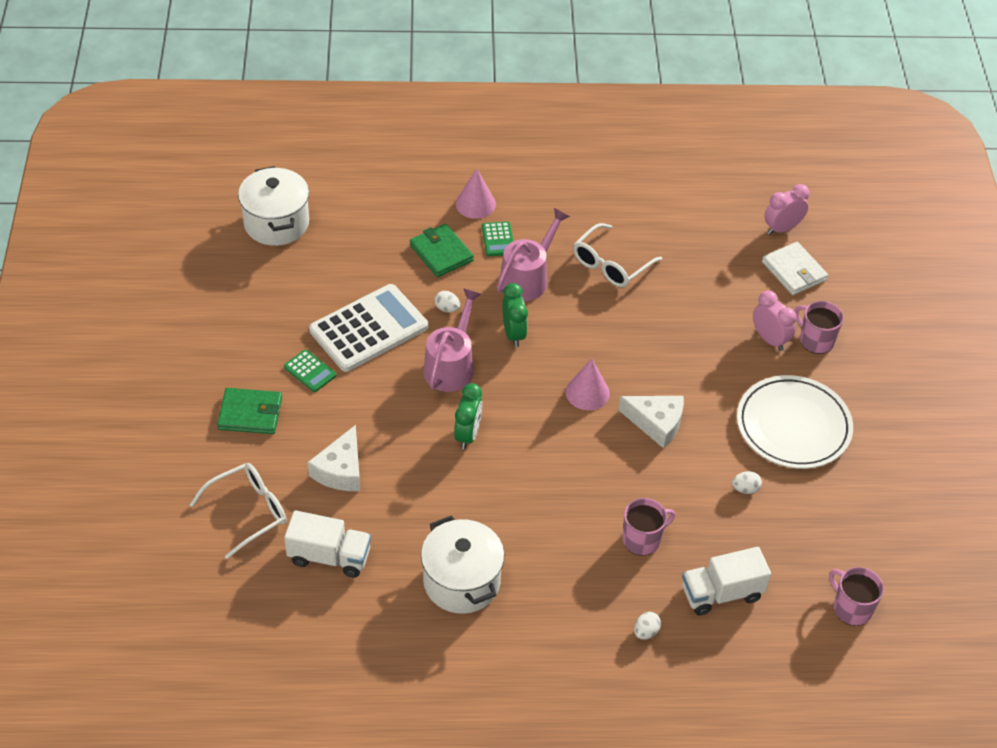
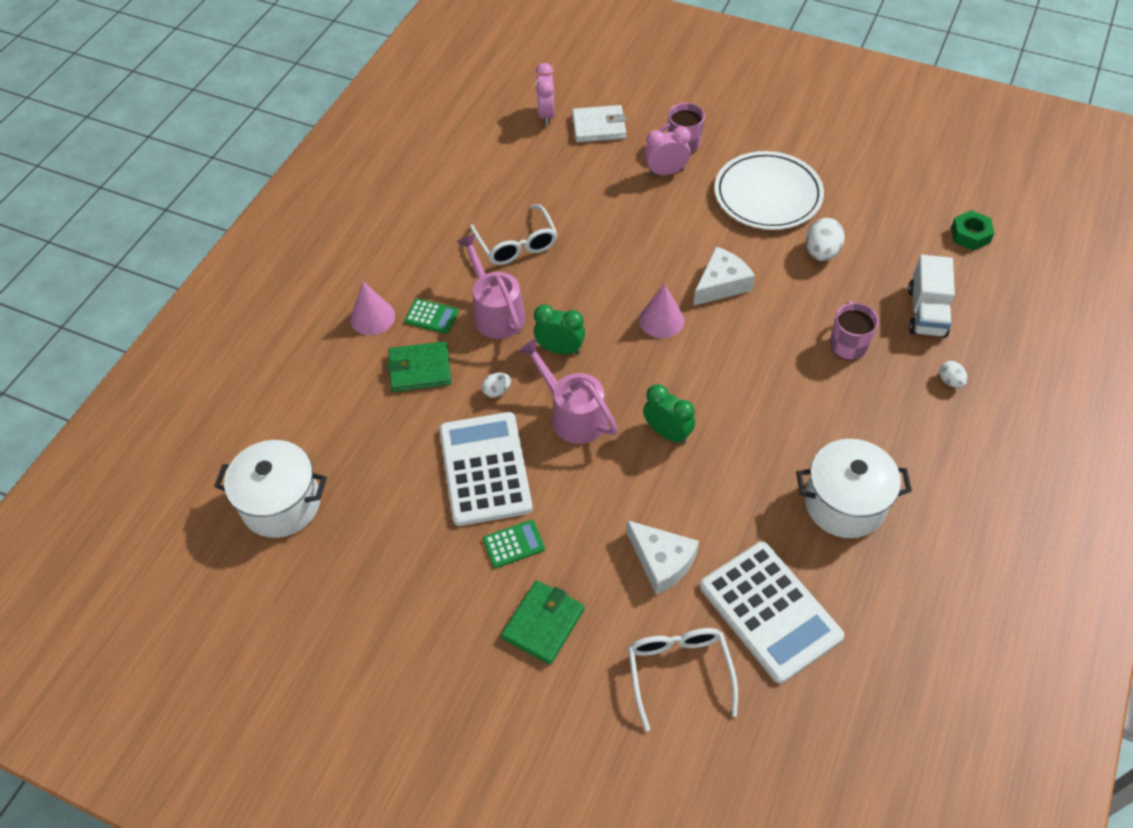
camera: 60 degrees left, 5 degrees up
(329, 556) = (770, 611): white truck -> white calculator
(745, 489) = (821, 252): white egg -> white egg, size x1.73
(851, 608) = (970, 235): pink mug -> green nut

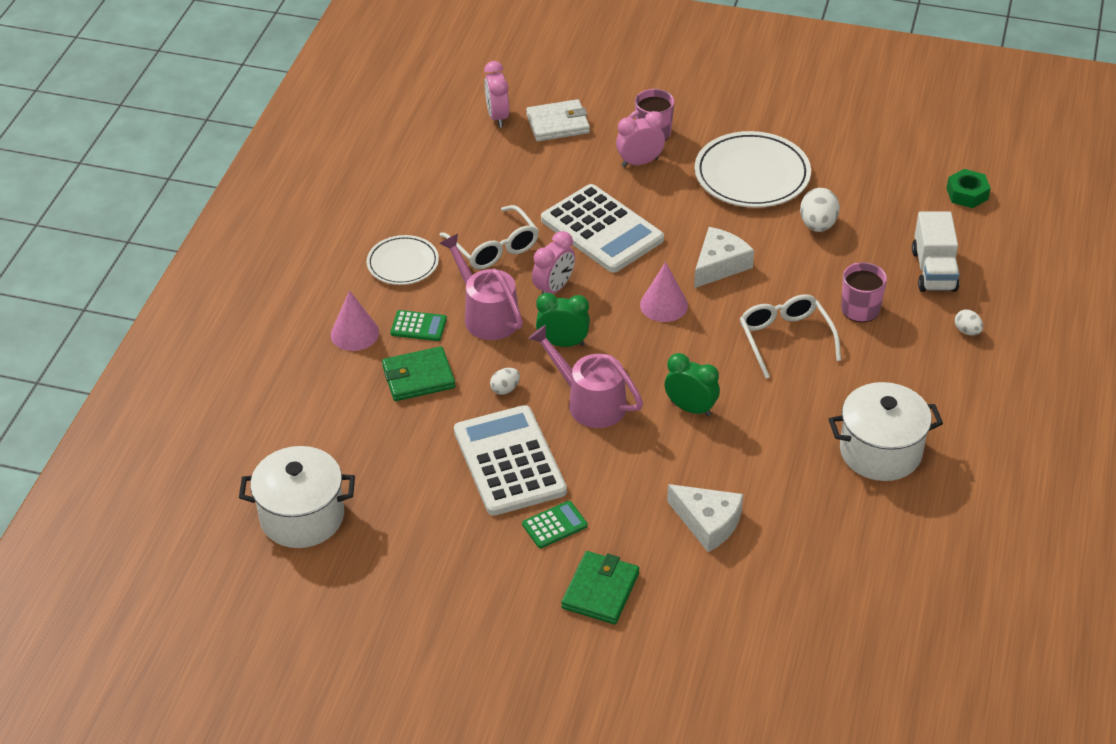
camera: 10 degrees left, 10 degrees down
(431, 251) = (403, 263): none -> white plate
(563, 291) = (554, 288): none -> pink clock
(679, 671) = (744, 614): white glasses -> white glasses (785, 338)
(770, 611) = (823, 553): white calculator -> white calculator (602, 230)

